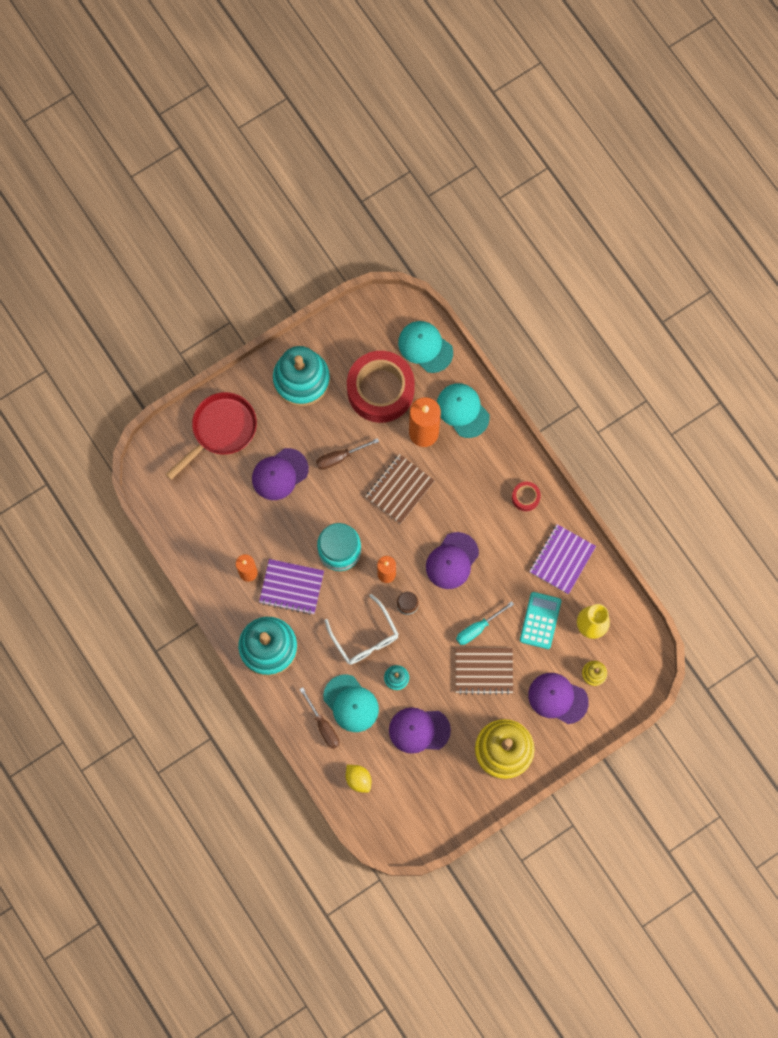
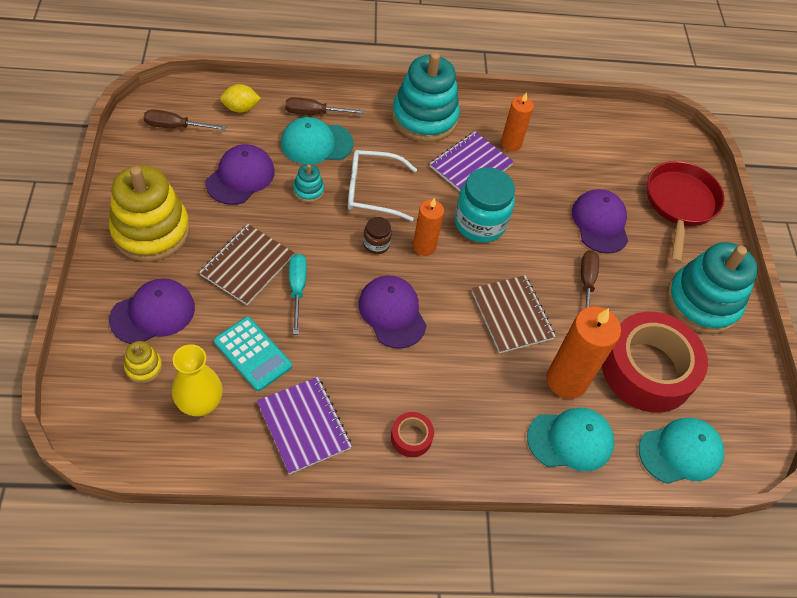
camera: 115 degrees right, 20 degrees down
(221, 430) = (680, 204): red pan -> red pan turned 150 degrees counterclockwise
(409, 808) = (176, 127): none -> brown screwdriver

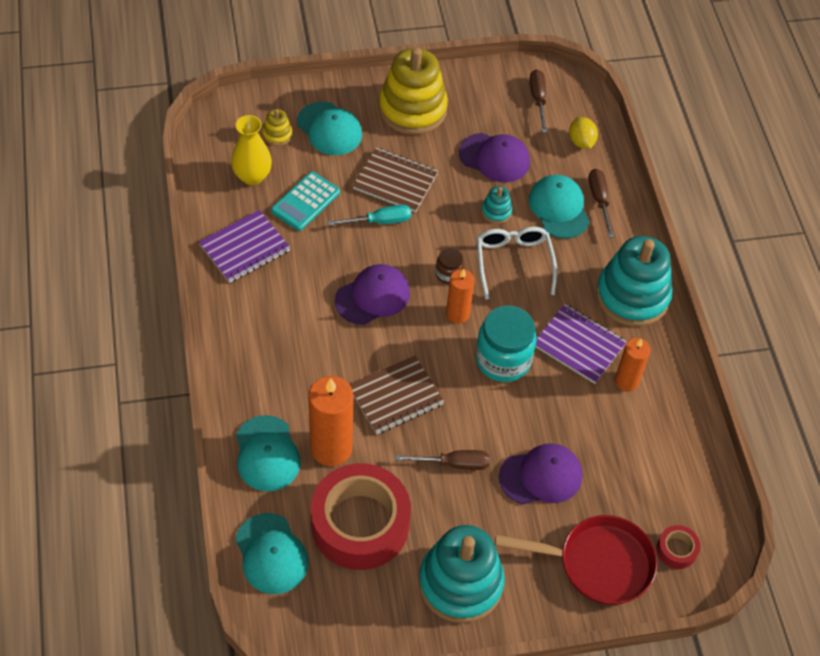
camera: 85 degrees right, 0 degrees up
(153, 313) = (329, 129): purple cap -> turquoise cap
(411, 437) = (247, 326): red tape -> red tape (676, 550)

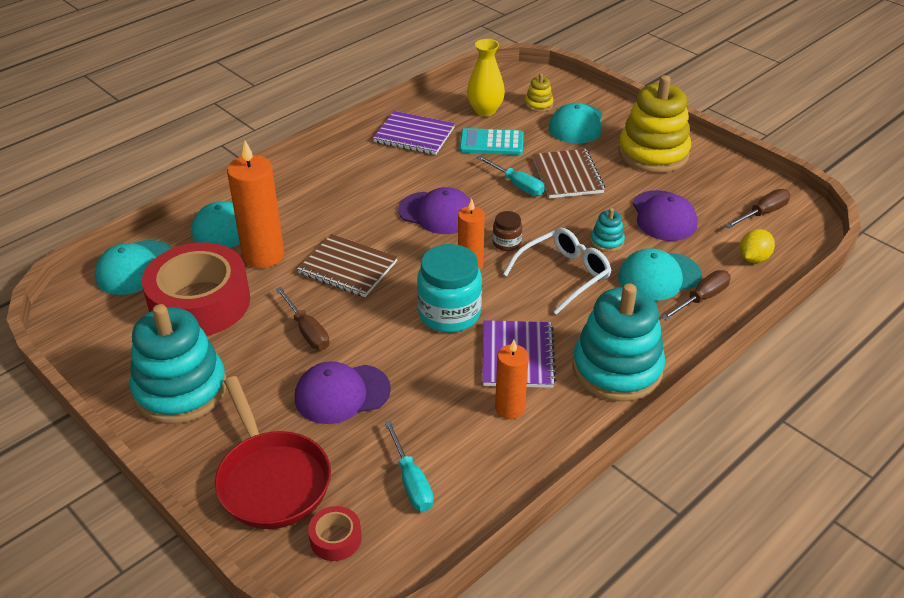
camera: 60 degrees right, 15 degrees down
(541, 476) = (342, 394): purple cap -> purple cap turned 120 degrees clockwise
(559, 208) = (659, 277): turquoise cap -> turquoise cap turned 150 degrees counterclockwise
(654, 478) = (411, 481): none -> turquoise screwdriver

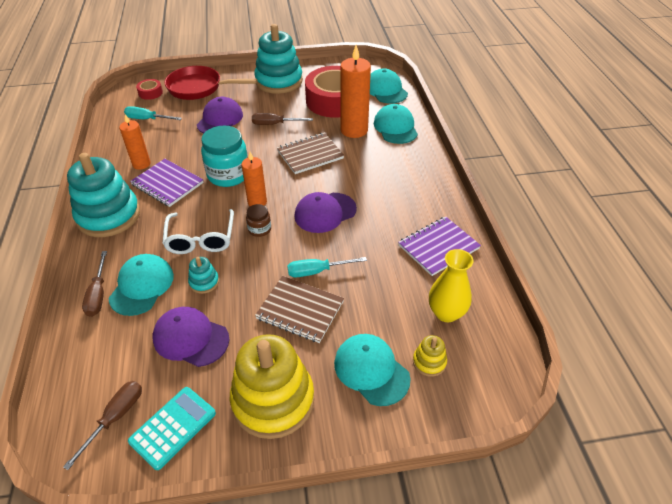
camera: 125 degrees right, 5 degrees up
(491, 143) = (389, 288): turquoise calculator -> turquoise calculator (173, 427)
(753, 258) = (87, 360): yellow lemon -> none
(763, 213) = (115, 418): brown screwdriver -> brown screwdriver turned 150 degrees counterclockwise

